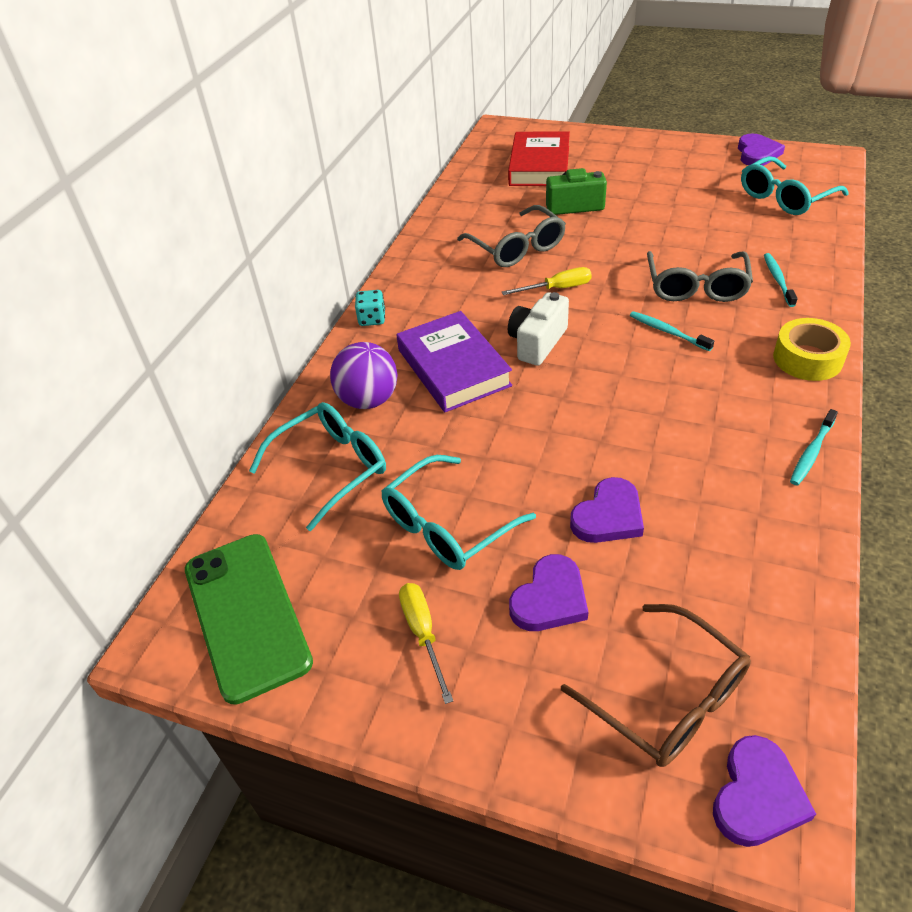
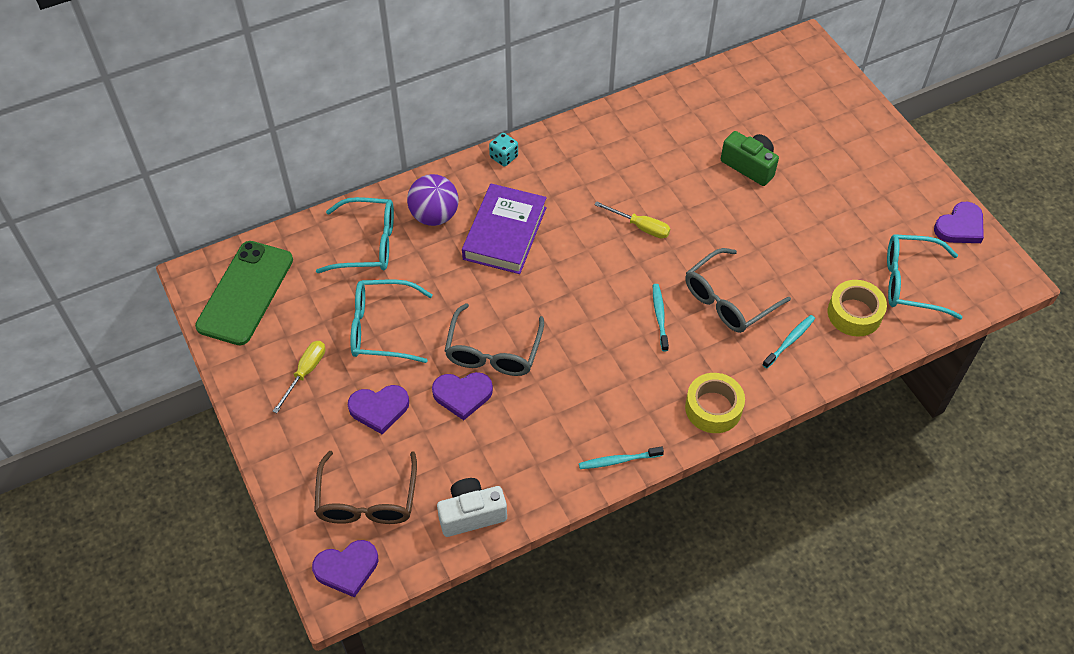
camera: 40 degrees right, 10 degrees up
(517, 248) = (661, 172): grey glasses -> grey glasses (493, 352)
(537, 342) = (573, 257): white camera -> white camera (471, 514)
(539, 165) = (779, 107): red book -> none
(785, 236) = (854, 313): none -> yellow tape

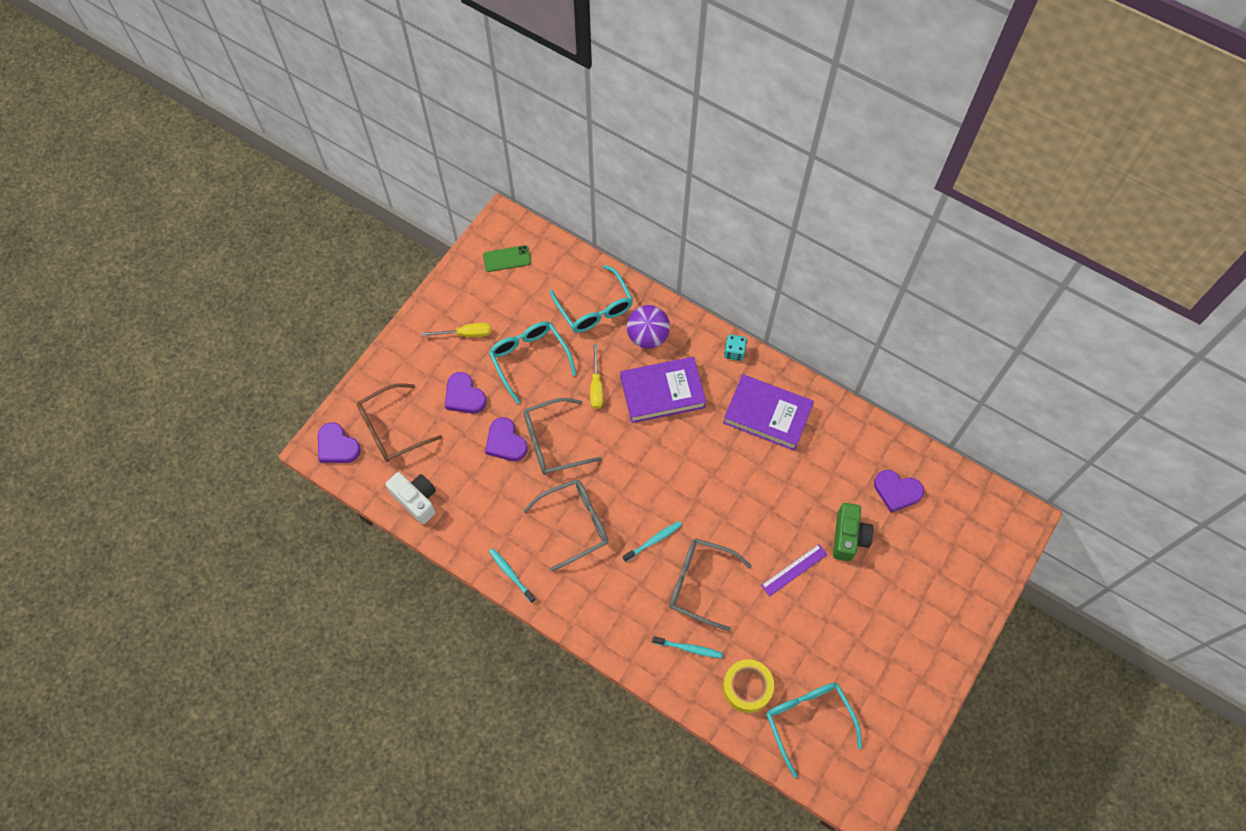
camera: 60 degrees right, 10 degrees up
(245, 293) = (507, 259): green phone -> green phone, size x0.50
(587, 164) = (767, 415): none -> purple book
(598, 375) = (575, 524): none -> grey glasses
(640, 227) = (730, 484): yellow screwdriver -> yellow screwdriver (596, 386)
(713, 408) = (593, 619): yellow tape -> none
(757, 221) = (794, 570): none -> purple ruler
(960, 227) = (896, 739): purple heart -> purple heart (897, 491)

